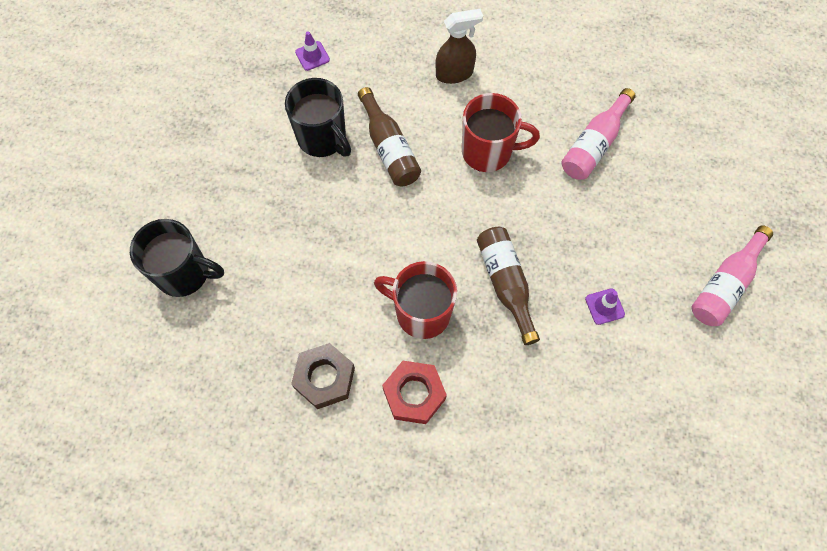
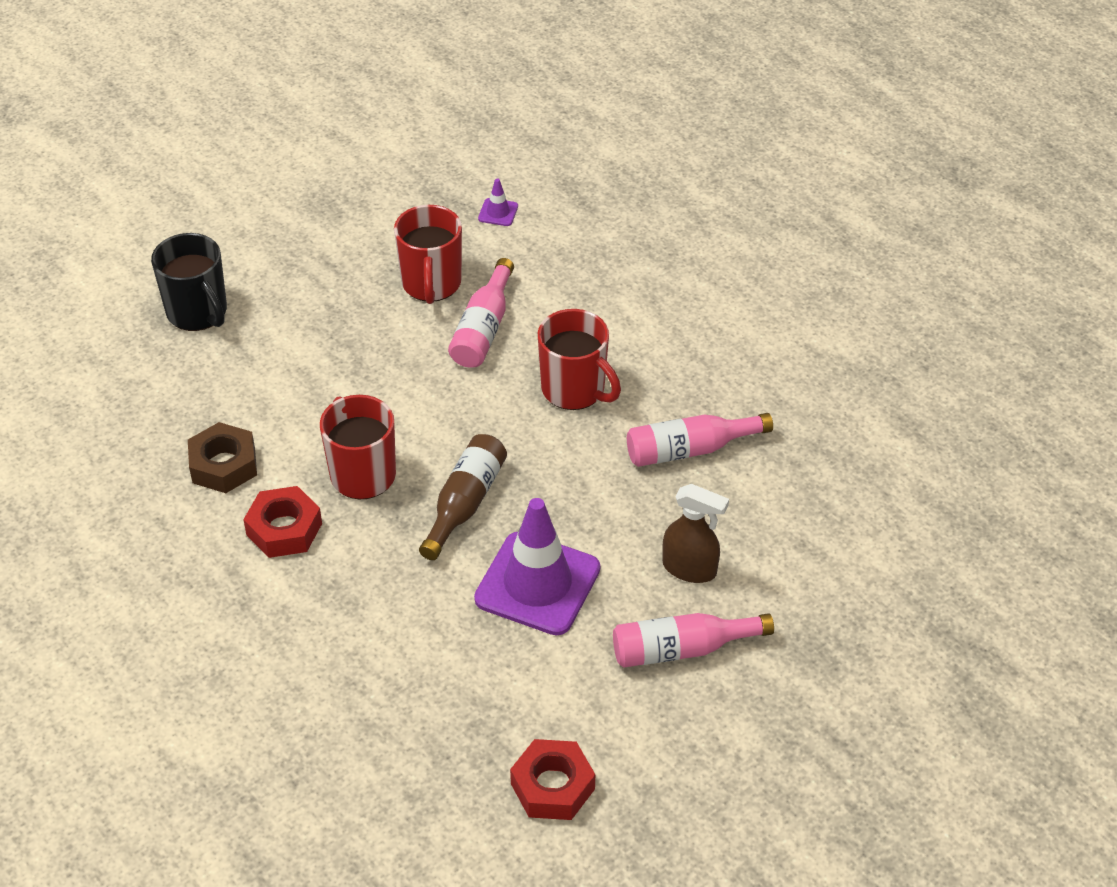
camera: 40 degrees right, 20 degrees down
(323, 138) = (431, 284): black mug -> red mug
(389, 148) = (483, 329): brown bottle -> pink bottle
(455, 73) = (619, 306): brown spray bottle -> brown spray bottle (690, 569)
(604, 306) = (537, 584): purple traffic cone -> purple traffic cone, size x2.48
(753, 440) = (552, 786): none -> red nut

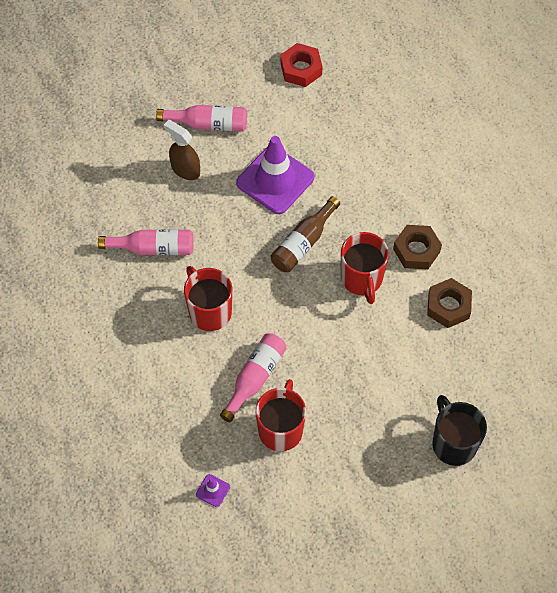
camera: 165 degrees left, 15 degrees up
(284, 529) = (416, 250): red nut -> brown nut

